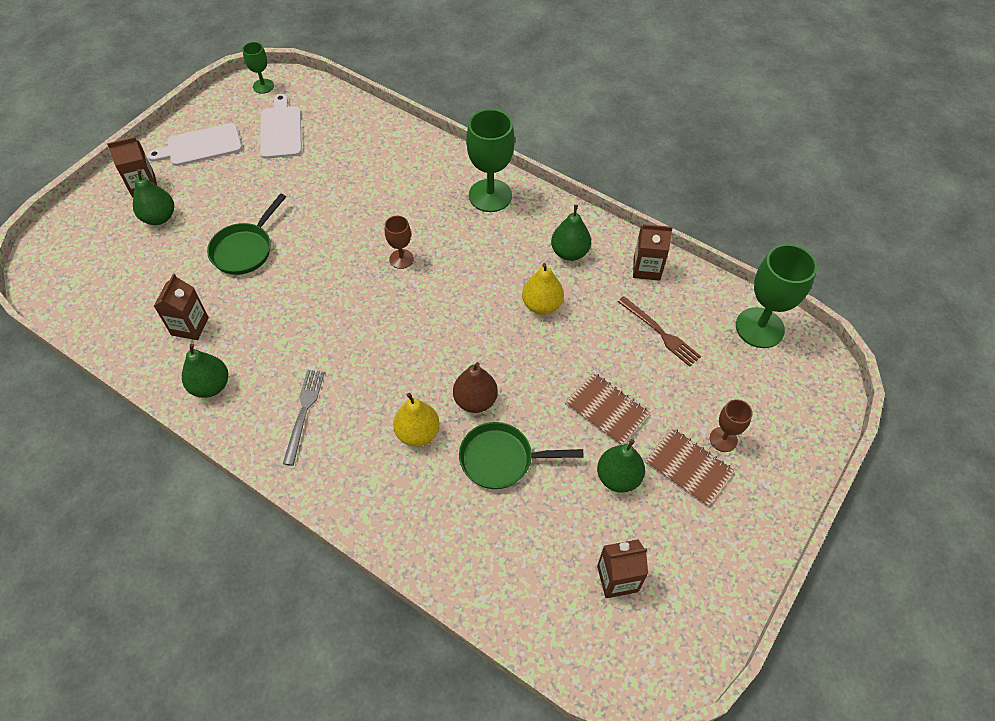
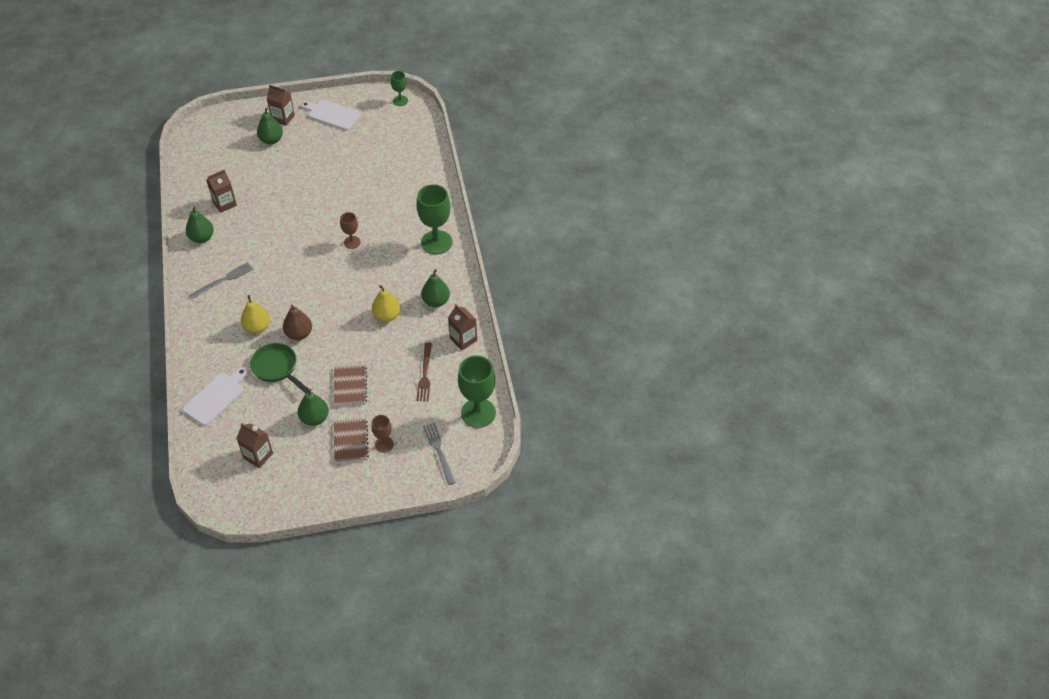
camera: 45 degrees right, 5 degrees down
(245, 249) = (289, 184): green pan -> none
(281, 130) = (379, 132): white cutting board -> white cutting board (216, 397)
(780, 398) = (439, 451): none -> grey fork

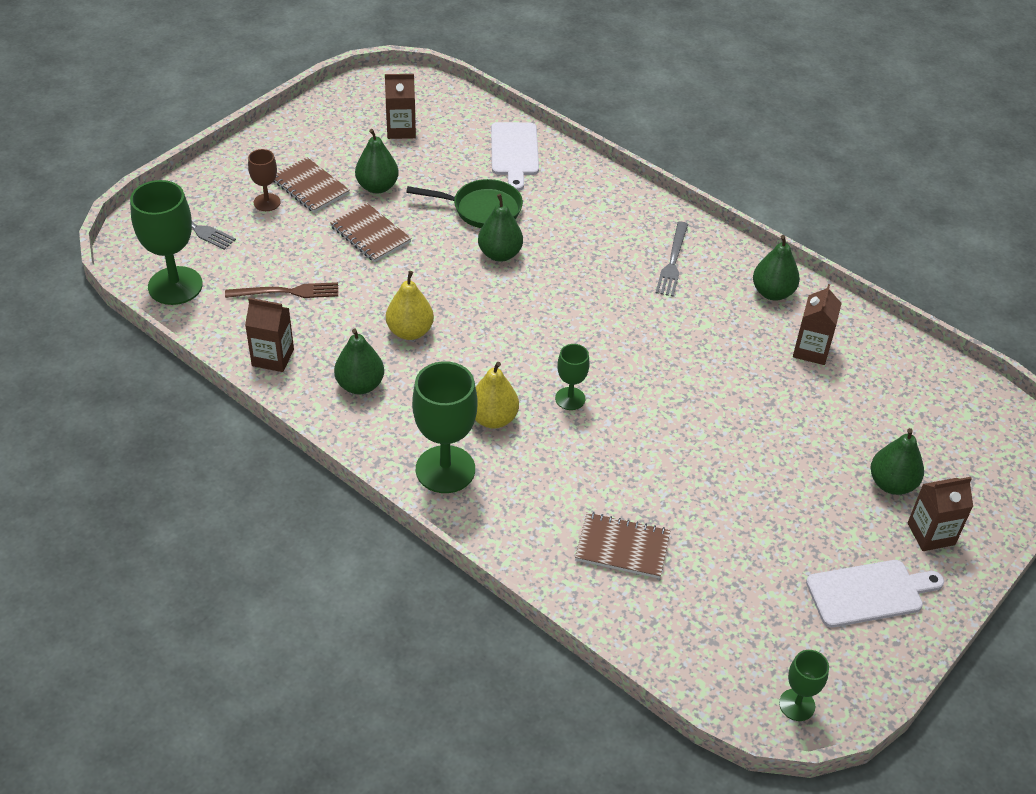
camera: 140 degrees right, 5 degrees down
(257, 327) = (559, 235): yellow pear -> yellow pear (493, 419)
(299, 334) = (500, 254): brown pear -> green pear
(352, 242) = (570, 398): brown goblet -> green goblet
(400, 176) = (622, 547): none -> brown notebook
(425, 374) = (287, 292): brown fork -> brown fork turned 120 degrees clockwise

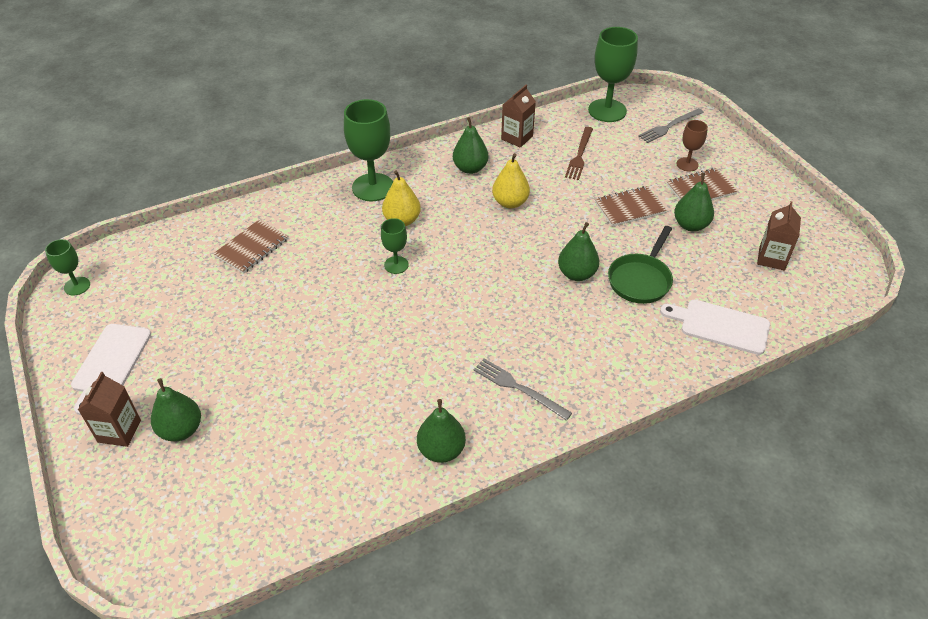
camera: 115 degrees right, 0 degrees up
(811, 350) = (354, 445): brown carton -> none

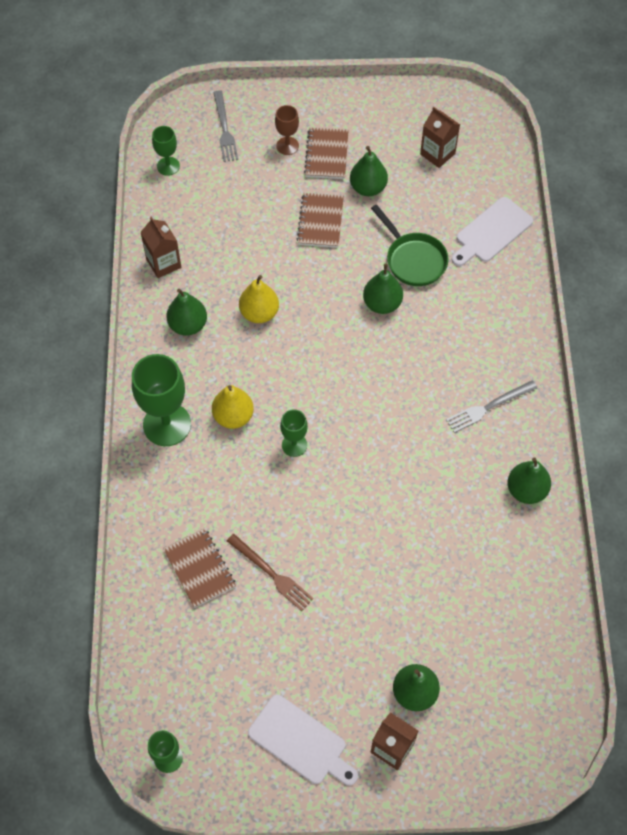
camera: 65 degrees left, 15 degrees up
(579, 155) = (223, 223): brown fork -> brown fork (271, 574)
(607, 110) = (168, 166): green goblet -> green goblet, size x0.53

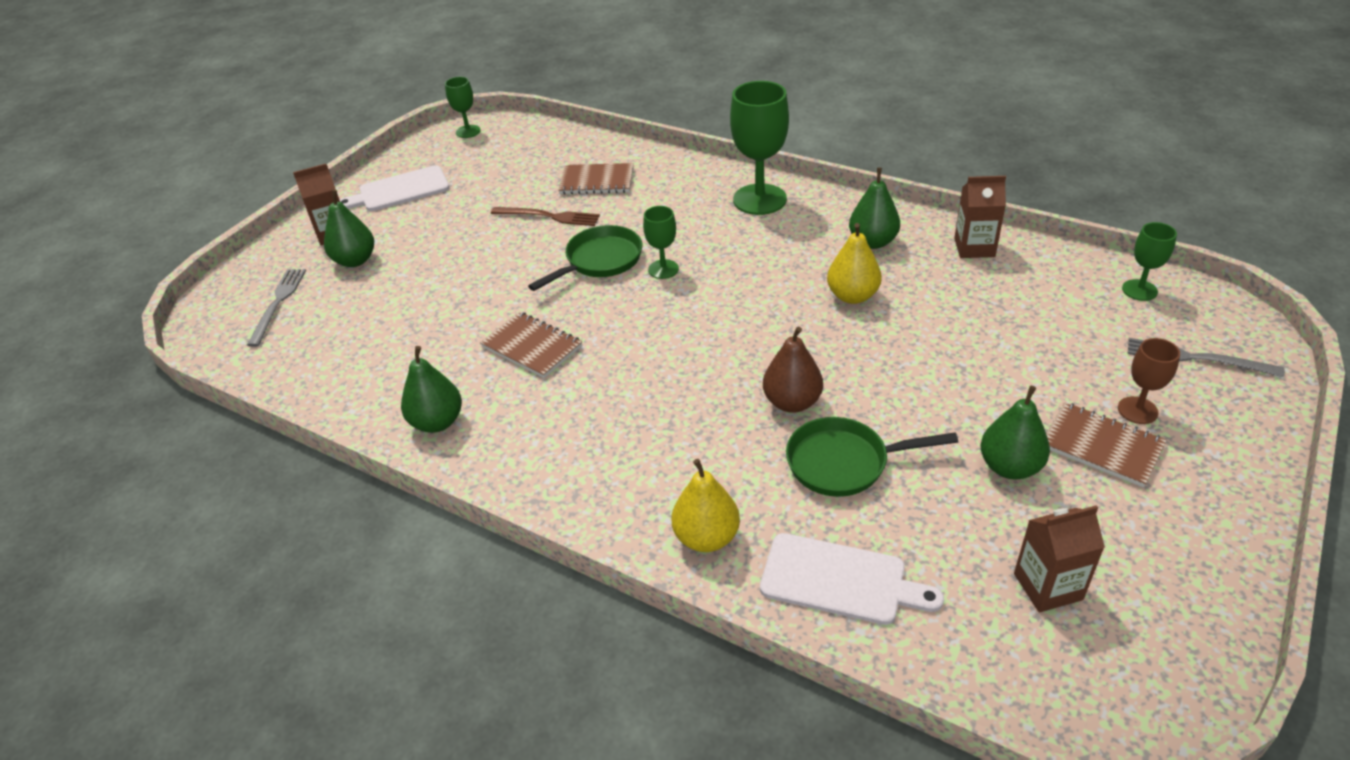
camera: 125 degrees right, 20 degrees down
(233, 416) = (732, 240): yellow pear -> yellow pear (706, 537)
(271, 574) = (549, 216): brown fork -> brown fork turned 150 degrees counterclockwise
(308, 495) = (600, 261): none -> green pan
(320, 221) = (969, 394): brown notebook -> brown notebook (532, 347)
(382, 304) = (792, 402): green pear -> brown pear
(488, 407) = (565, 438): grey fork -> grey fork (278, 303)
(491, 232) = (839, 580): white cutting board -> white cutting board turned 120 degrees clockwise

